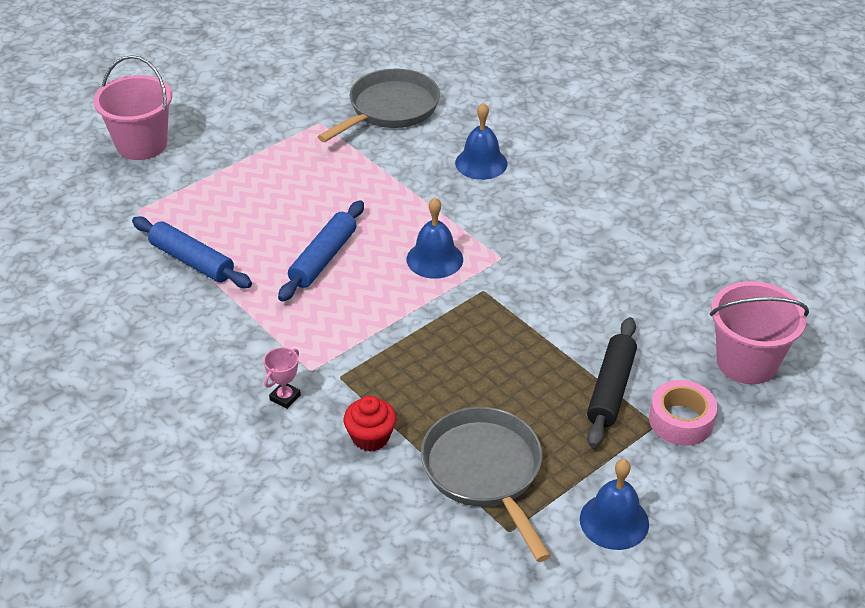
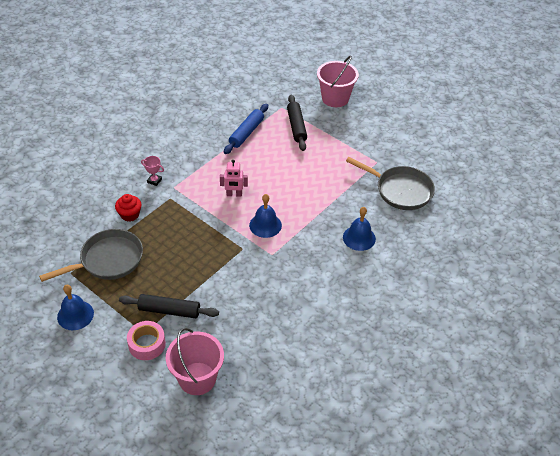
camera: 80 degrees right, 5 degrees up
(199, 197) = (296, 126): none -> black rolling pin
(323, 258) = (257, 180): blue rolling pin -> none
(351, 290) = (234, 194): none -> pink robot

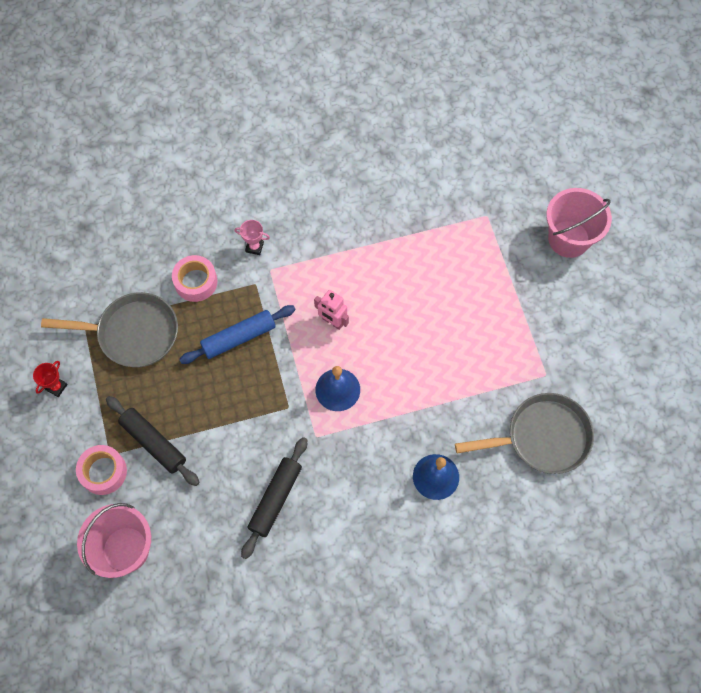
camera: 35 degrees right, 20 degrees up
(75, 315) = (56, 387): blue bell -> red trophy
(130, 215) = (196, 282): red cupcake -> pink tape
(154, 181) = (254, 247): pink trophy -> pink trophy turned 45 degrees counterclockwise
(246, 133) = (412, 233): blue rolling pin -> blue rolling pin (238, 337)
(296, 126) = (483, 258): black rolling pin -> black rolling pin (276, 499)
(400, 190) = (542, 437): grey pan -> grey pan turned 75 degrees counterclockwise

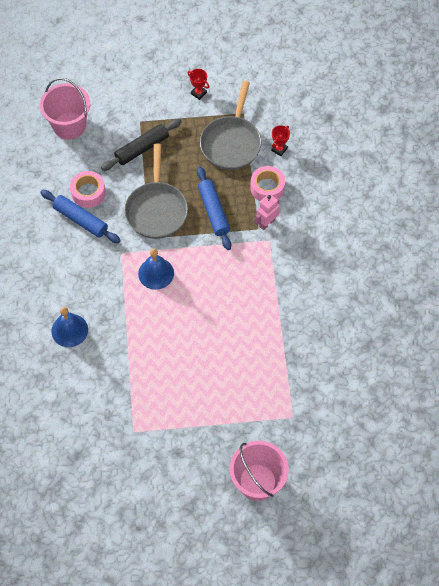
camera: 100 degrees right, 5 degrees down
(103, 472) = (128, 117): pink tape -> pink tape (88, 192)
(137, 276) = (279, 149): none -> red trophy
(254, 247) = (291, 232): pink trophy -> none
(276, 499) = (80, 220): black rolling pin -> blue rolling pin
(332, 322) = (214, 278): pink robot -> pink robot (267, 223)
(542, 437) = (81, 416): grey pan -> grey pan (156, 210)

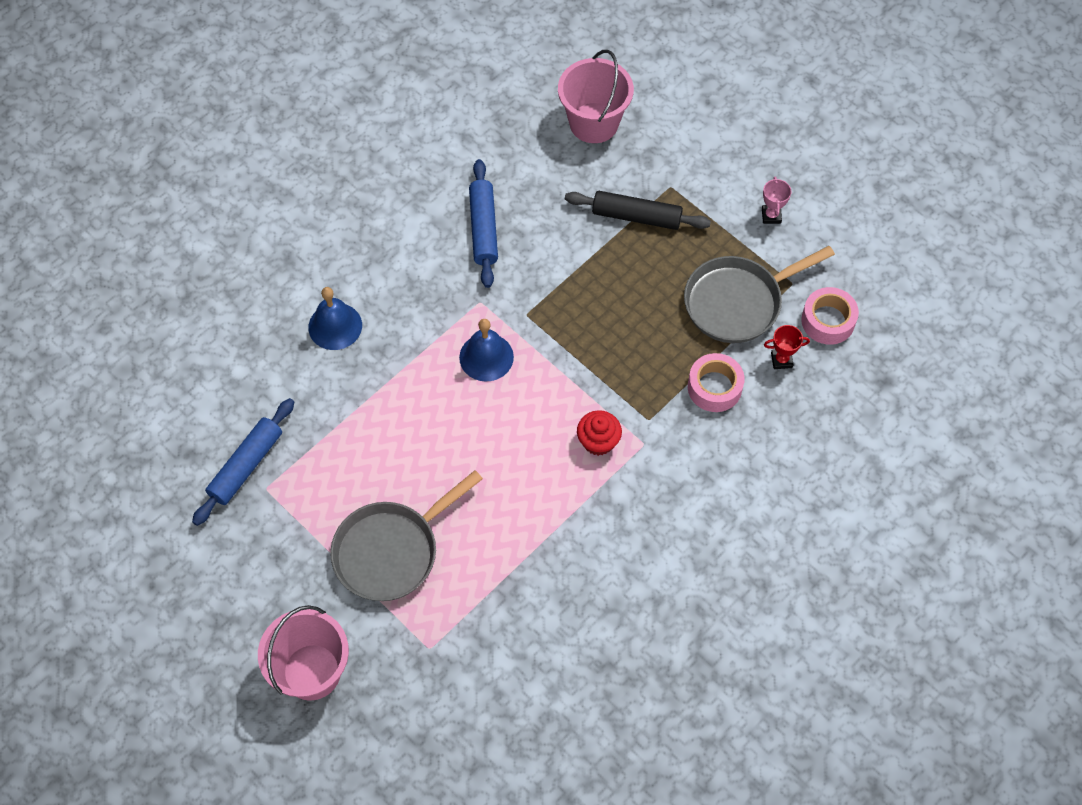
camera: 50 degrees right, 0 degrees up
(88, 192) = (526, 209): pink tape -> pink tape (828, 321)
(156, 210) = (570, 293): grey pan -> grey pan (391, 551)
(198, 93) = (771, 216): red trophy -> pink trophy
(214, 211) = (625, 354): blue rolling pin -> blue rolling pin (246, 466)
(249, 259) = (598, 441): none -> red cupcake
(267, 223) = (665, 423): pink robot -> none

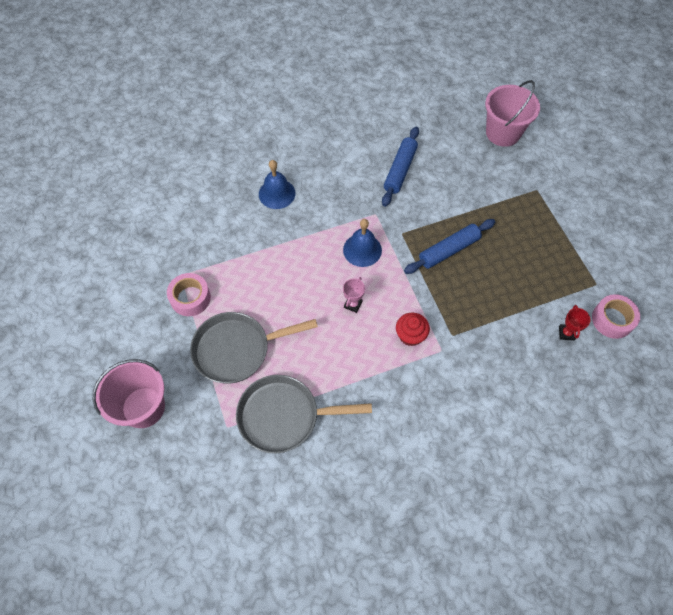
camera: 25 degrees right, 0 degrees up
(246, 466) = (177, 256): blue rolling pin -> blue rolling pin (449, 250)
(636, 217) = (505, 200): black rolling pin -> none
(714, 387) = (509, 332): pink tape -> pink tape (190, 298)
(738, 302) = (551, 281): grey pan -> grey pan (284, 416)
(771, 216) = (600, 234): pink trophy -> pink trophy (353, 304)
(781, 360) = (566, 333): red trophy -> red trophy turned 75 degrees clockwise

